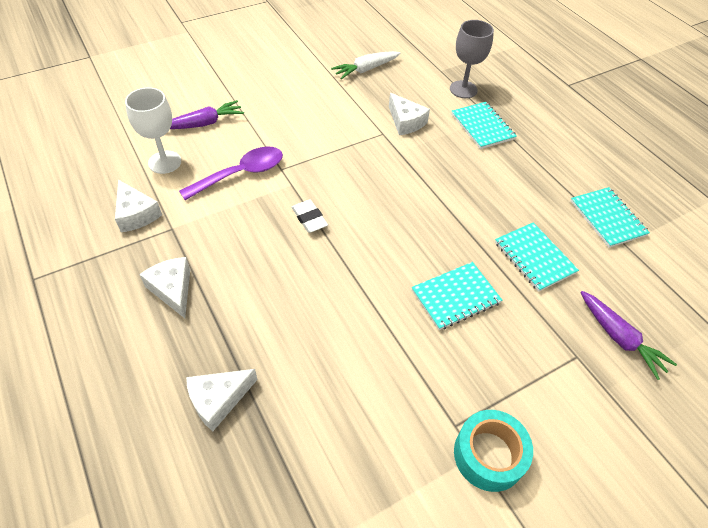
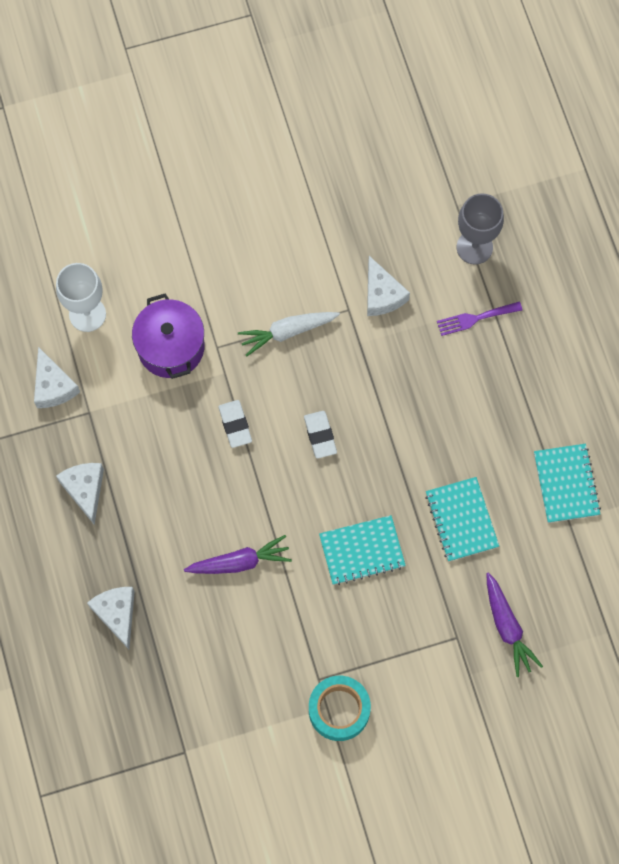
camera: 15 degrees right, 20 degrees up
(204, 123) = (137, 257): purple carrot -> purple carrot (239, 562)
(218, 400) = (117, 614): white cheese -> white cheese turned 90 degrees clockwise
(241, 174) = (171, 347): purple spoon -> purple pot
(366, 69) = (357, 188): white carrot -> white carrot (288, 332)
(387, 215) = (320, 435): none -> white eraser
(482, 127) = (475, 318): turquoise notebook -> purple fork

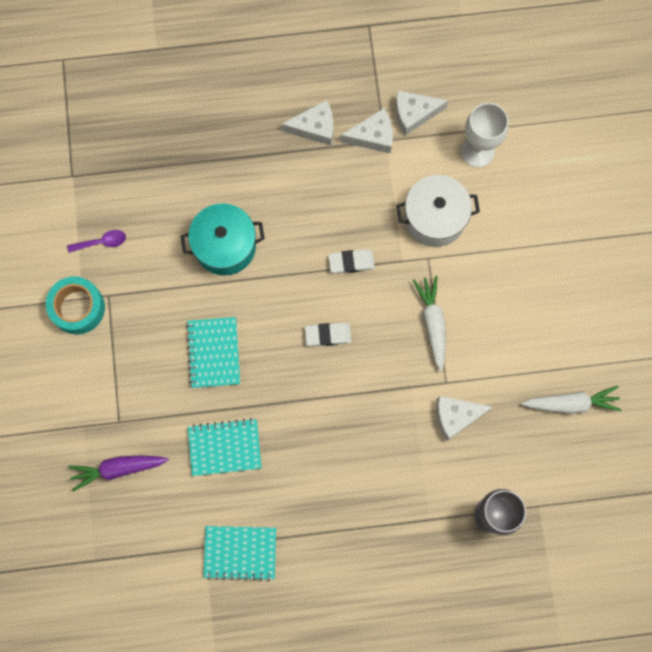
camera: 100 degrees right, 5 degrees up
(117, 614) = (200, 139): white cheese -> white cheese (372, 136)
(171, 347) = (434, 218): purple pot -> white pot
(239, 562) = (225, 246): purple carrot -> turquoise pot
(258, 700) = (102, 242): none -> purple spoon
(346, 187) = (571, 403): none -> white carrot
(475, 318) = (418, 500): purple fork -> none

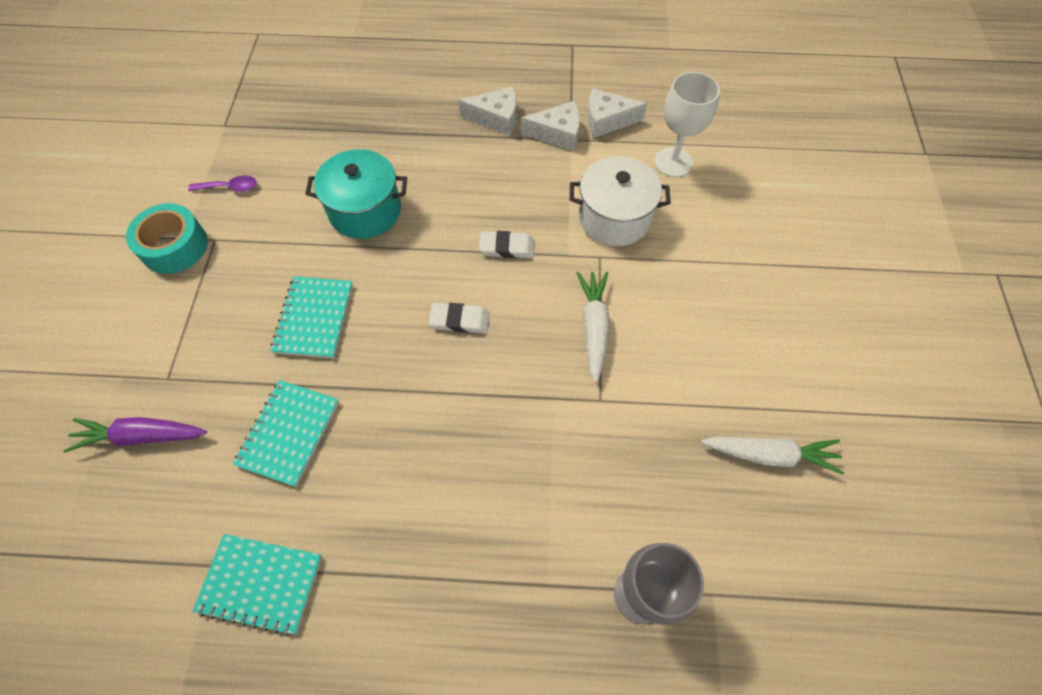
camera: 10 degrees right, 15 degrees down
(225, 448) = (289, 433): turquoise notebook -> turquoise notebook turned 75 degrees counterclockwise
(456, 416) = (608, 445): white cheese -> none

